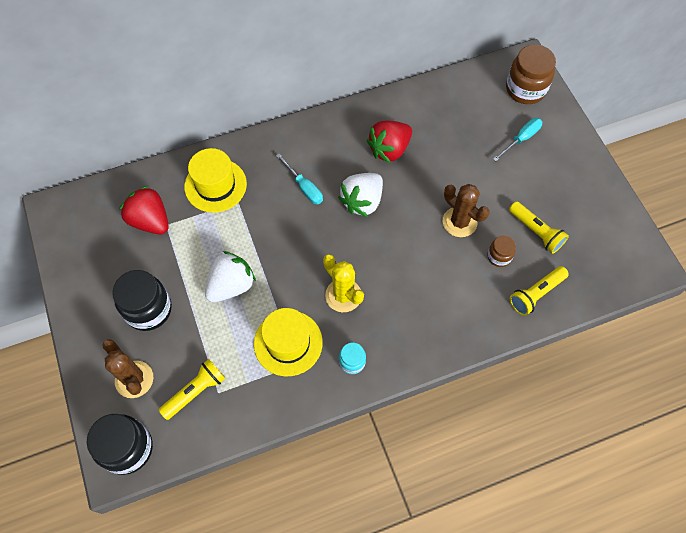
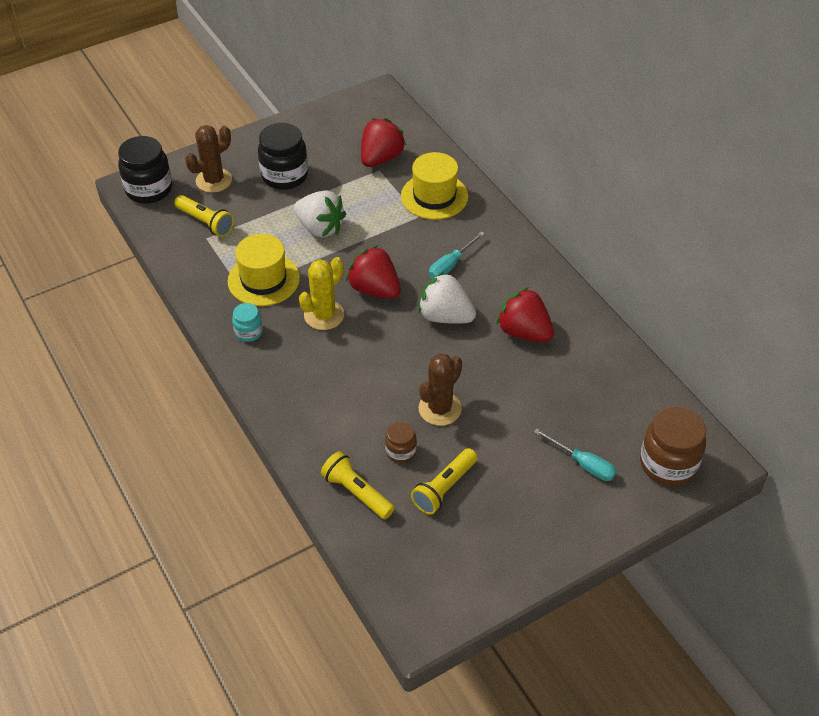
camera: 80 degrees right, 15 degrees down
(320, 250) = (374, 289): none -> red strawberry

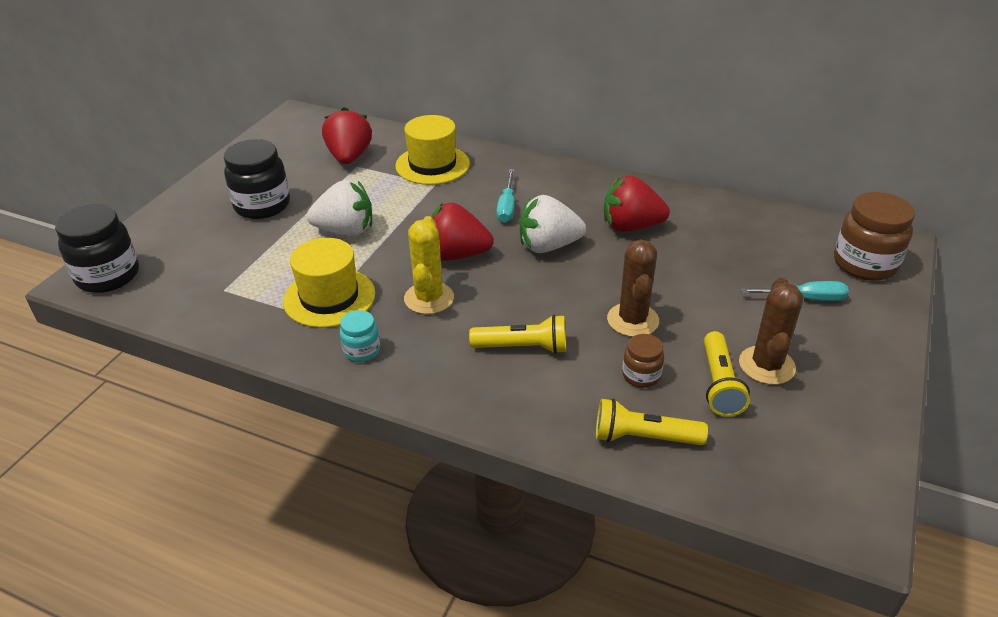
camera: 35 degrees left, 10 degrees down
(206, 222) = (209, 277): yellow flashlight -> yellow flashlight (523, 347)
(214, 180) = (183, 238): brown cactus -> brown cactus (766, 365)

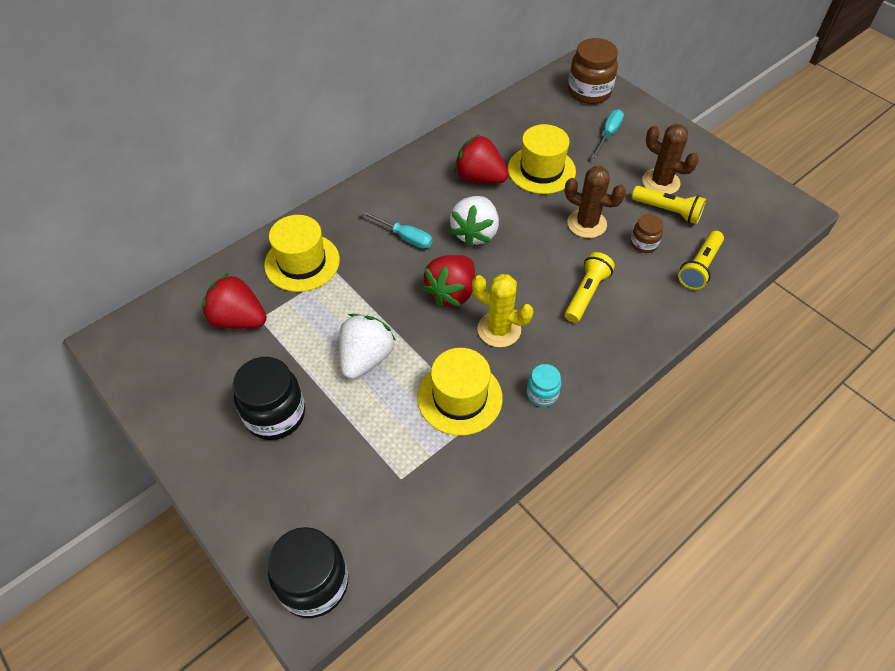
camera: 65 degrees left, 15 degrees up
(631, 226) = (480, 178): red strawberry -> red strawberry turned 90 degrees clockwise
(686, 264) = (541, 170): none -> yellow hat

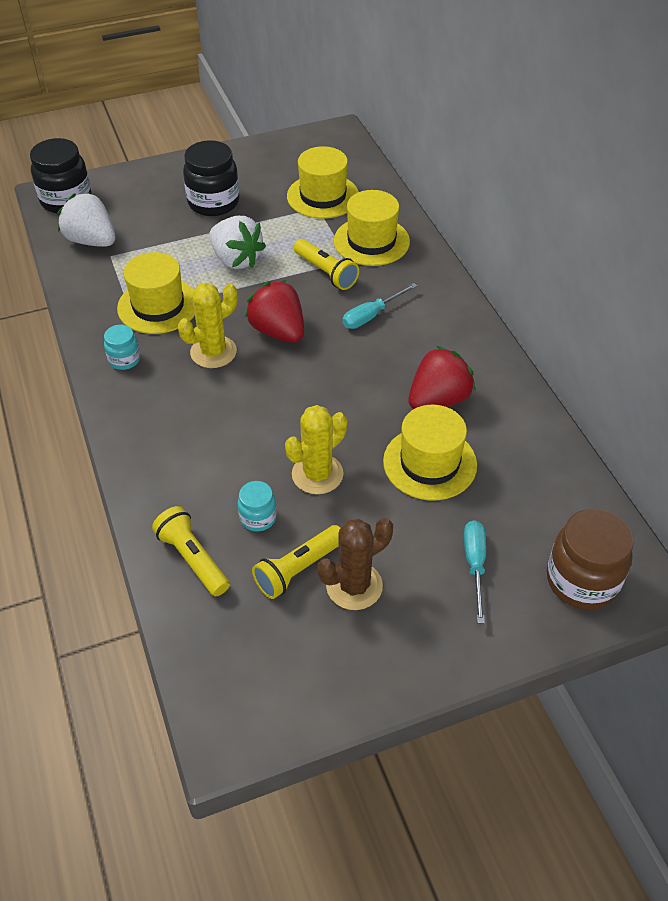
camera: 110 degrees right, 5 degrees down
(238, 319) = (323, 196): red strawberry -> yellow hat
(475, 233) = (350, 371): white strawberry -> white strawberry (91, 241)
(586, 224) = (317, 474): brown cactus -> yellow cactus
(586, 294) = (216, 435): yellow flashlight -> yellow flashlight (326, 272)
(608, 134) = (475, 565): turquoise screwdriver -> turquoise screwdriver turned 135 degrees counterclockwise
(643, 244) = (258, 518): brown jar -> turquoise jar

